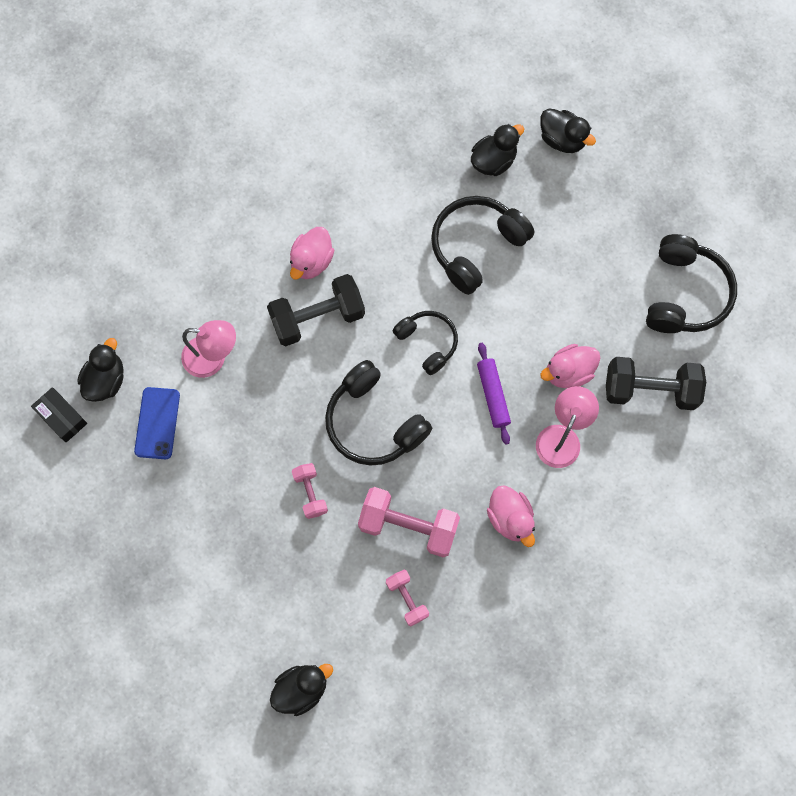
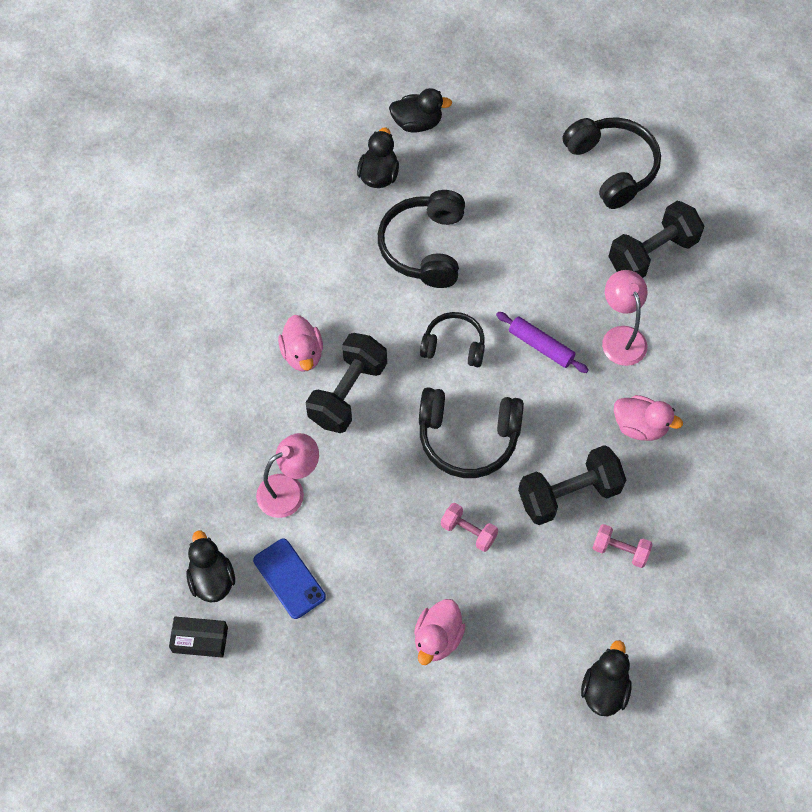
camera: 40 degrees left, 10 degrees down
(408, 526) = (569, 494): pink dumbbell -> black dumbbell
(568, 372) = (581, 286): pink duck -> pink duck (437, 638)

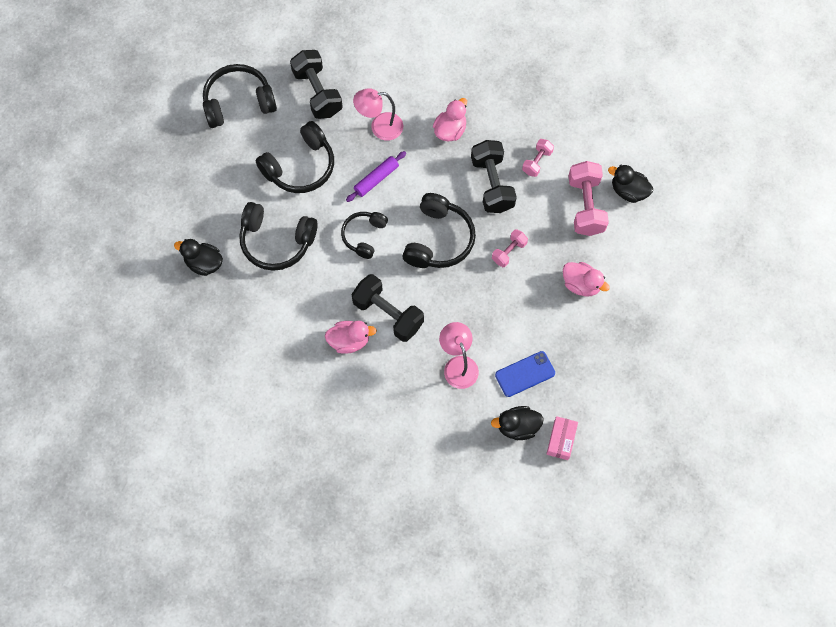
camera: 80 degrees left, 5 degrees up
(200, 640) = (561, 440): black box -> pink box
(417, 123) = (162, 228): black duck -> none
(537, 253) = (300, 166): none -> black headphones
(565, 628) = (585, 206): none -> pink dumbbell

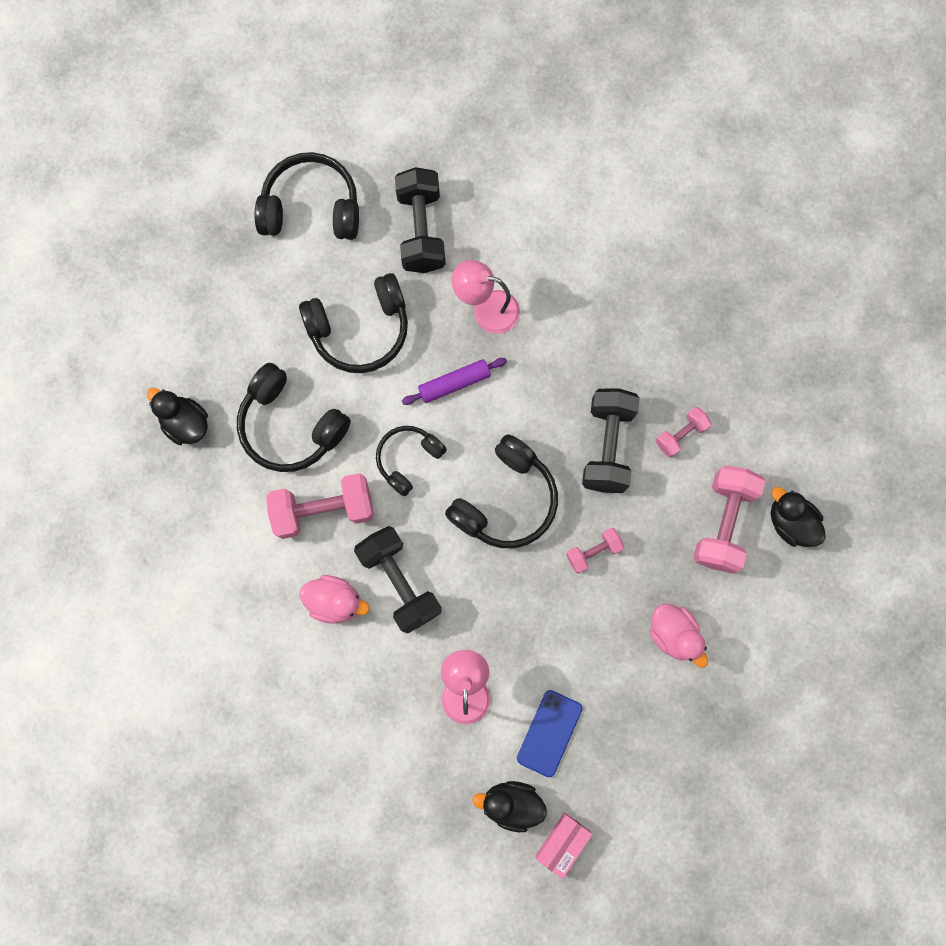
camera: 20 degrees right, 10 degrees up
(319, 286) = (324, 510): none -> pink dumbbell
(450, 130) = (579, 347): pink duck -> none
(525, 374) = (549, 733): blue phone -> blue phone turned 60 degrees counterclockwise

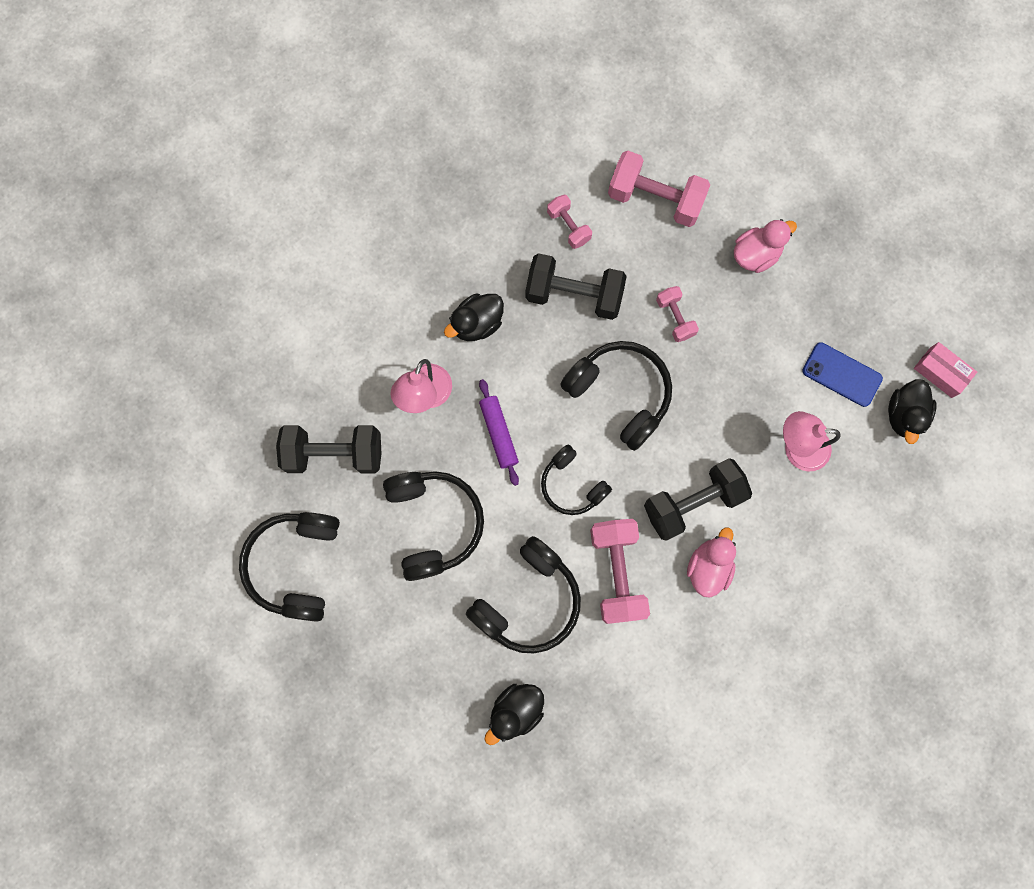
camera: 85 degrees left, 0 degrees up
(790, 522) = (658, 140): black duck -> black duck (477, 323)

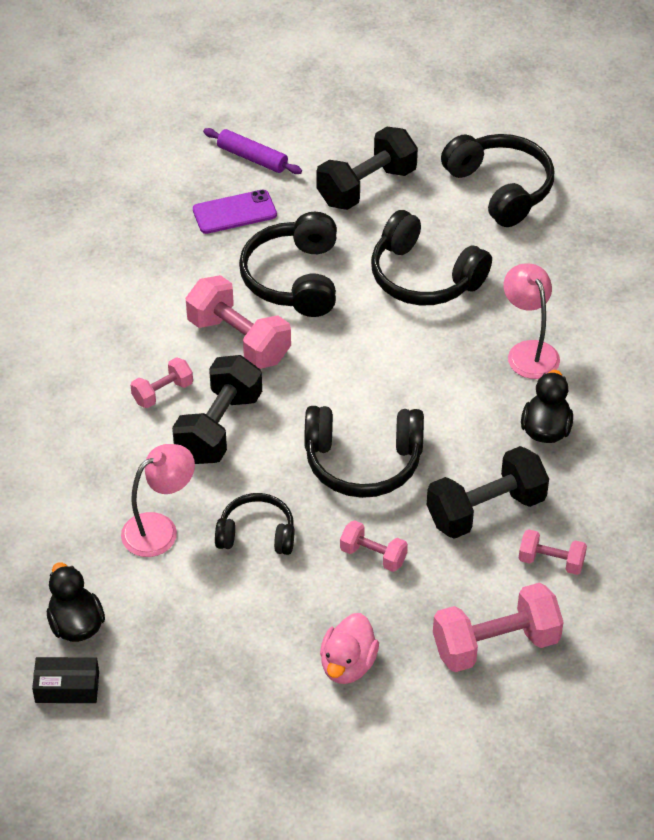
camera: 140 degrees right, 30 degrees down
(334, 453) = (555, 268): black dumbbell -> black dumbbell (366, 187)
(499, 433) = (437, 366): purple rolling pin -> purple rolling pin (252, 158)
(516, 710) = (234, 212): black duck -> purple phone
(572, 484) = (337, 373): black headphones -> black headphones (256, 534)
(708, 567) = (162, 392): pink duck -> pink dumbbell
(841, 374) = (167, 617): blue phone -> none
(941, 372) = (67, 687): pink box -> black box

